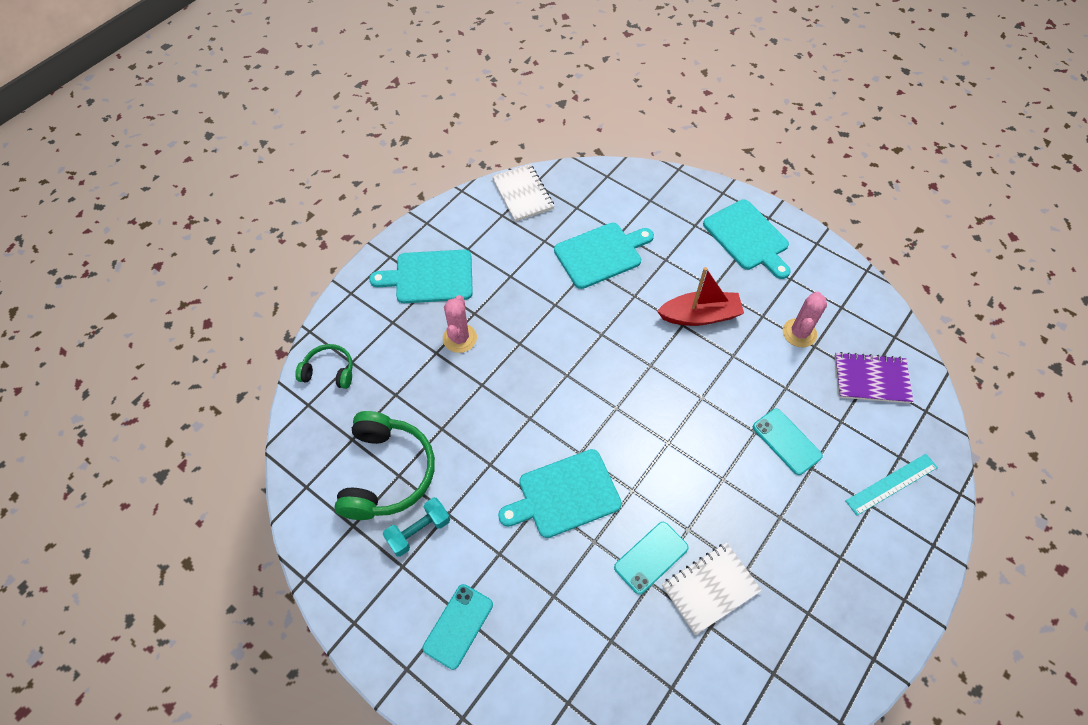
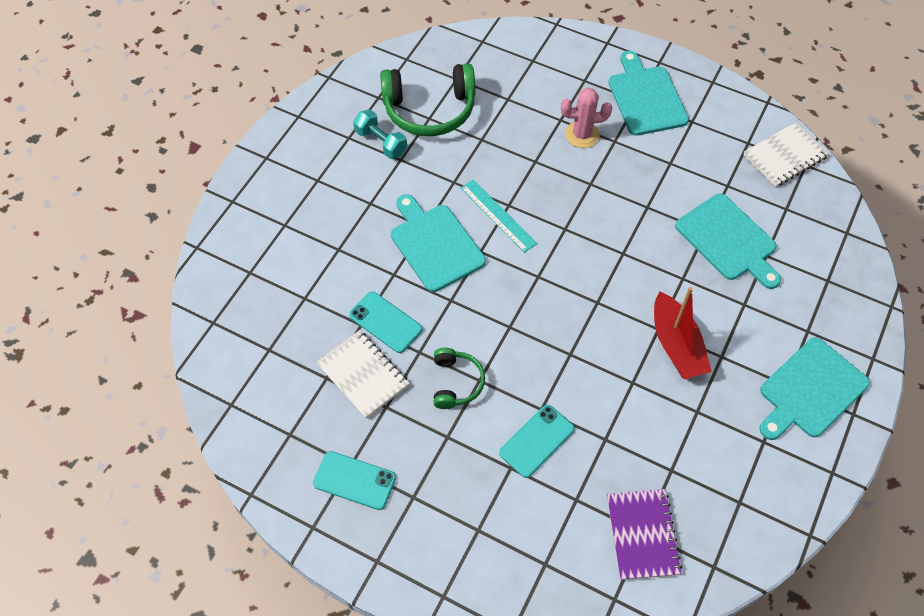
camera: 80 degrees right, 0 degrees up
(329, 371) = (519, 47): green headphones -> green headphones (456, 383)
(458, 626) = (304, 185): turquoise phone -> turquoise phone (354, 480)
(799, 333) = (685, 452): pink cactus -> none
(891, 484) = (508, 553): turquoise ruler -> turquoise ruler (498, 215)

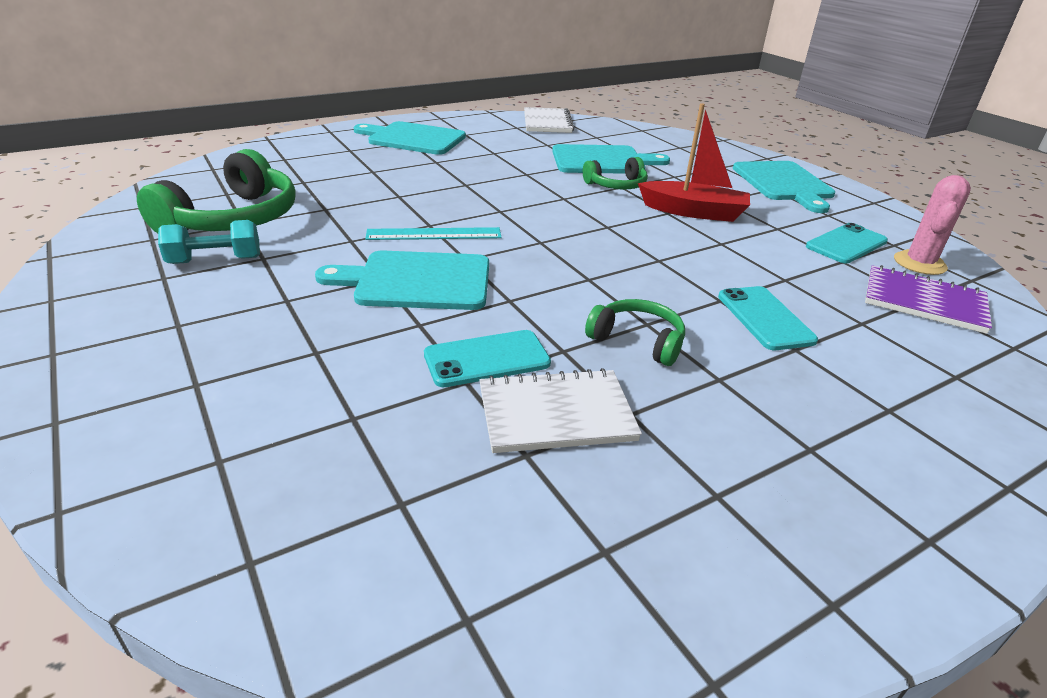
camera: 60 degrees left, 25 degrees down
(354, 480) = (751, 502): turquoise phone -> turquoise phone (846, 244)
(582, 135) = (406, 169): pink cactus -> pink cactus (919, 263)
(682, 274) = (616, 185): none -> green headphones

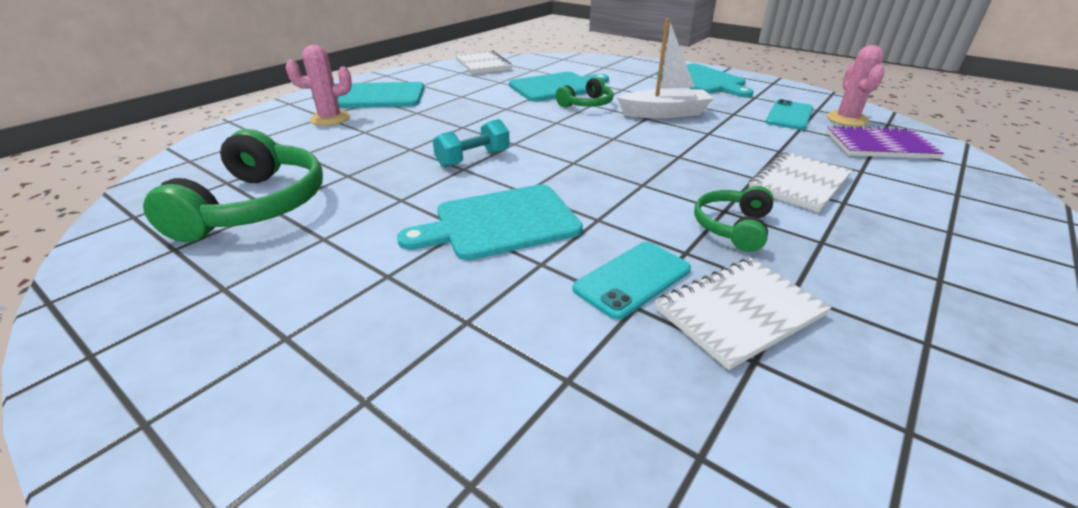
camera: 20 degrees left, 0 degrees up
(215, 260) = (271, 254): turquoise dumbbell -> turquoise dumbbell (473, 159)
(353, 153) = (330, 119): none -> pink cactus
(434, 234) = (475, 176): turquoise ruler -> none
(637, 341) = (733, 227): green headphones -> green headphones turned 75 degrees counterclockwise
(693, 212) = (664, 113): red boat -> white boat
(765, 318) = (799, 183): turquoise phone -> white notebook

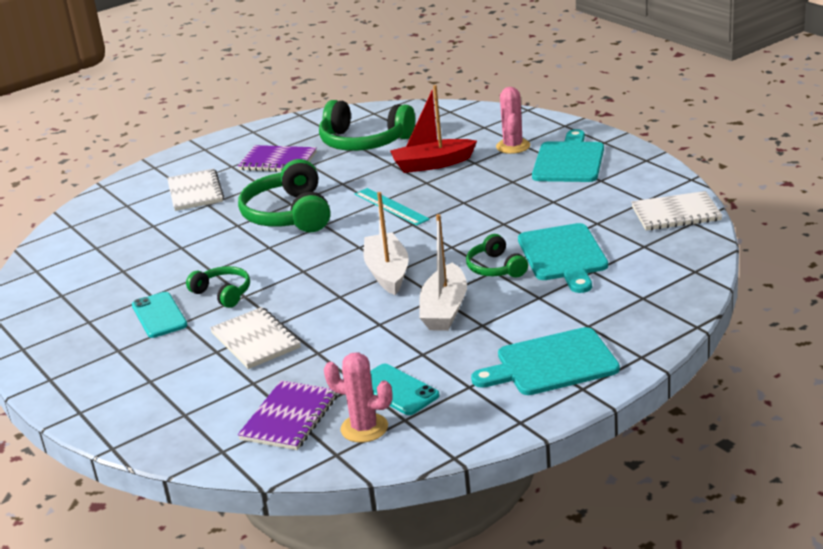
camera: 110 degrees right, 5 degrees down
(291, 277) = (278, 161): none -> purple notebook
(360, 151) = (432, 164): none -> red boat
(473, 159) = (391, 206): turquoise dumbbell -> turquoise ruler
(500, 223) = (289, 214): turquoise cutting board -> green headphones
(619, 141) = (387, 272): none -> white boat
(632, 279) = (202, 249): turquoise phone -> turquoise phone (159, 315)
(739, 313) = (152, 275): white notebook -> white notebook (195, 192)

